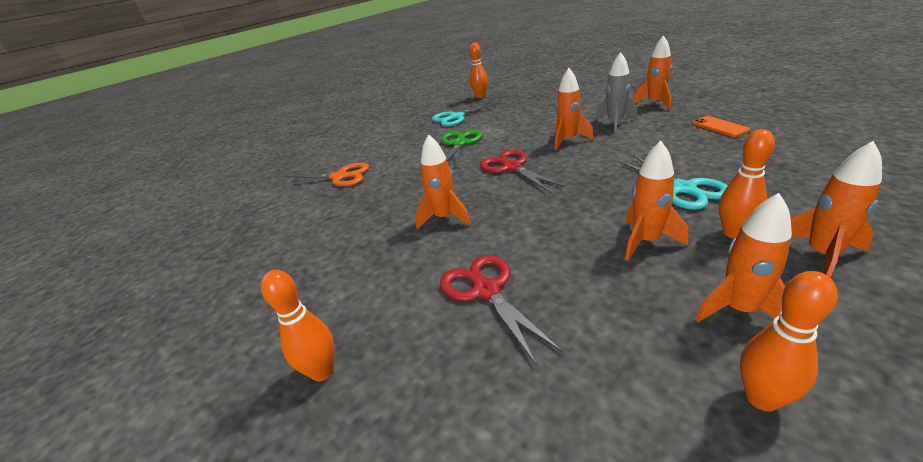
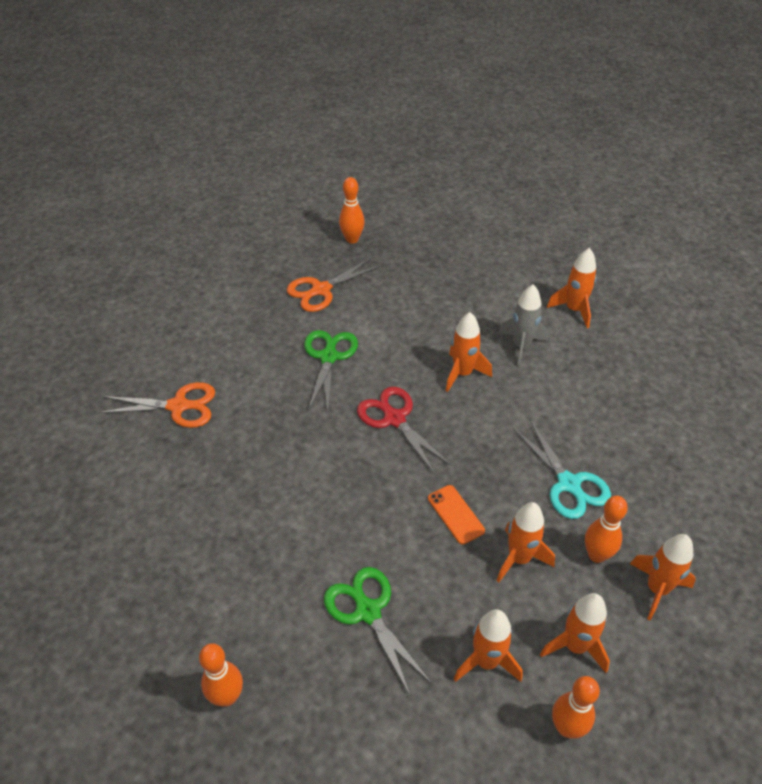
camera: 10 degrees left, 15 degrees up
(444, 218) = (320, 502): orange rocket -> orange rocket (486, 661)
(456, 117) = (321, 290): turquoise scissors -> orange scissors
(486, 291) = (368, 611): red scissors -> green scissors
(720, 127) = (632, 376): orange phone -> orange phone (455, 514)

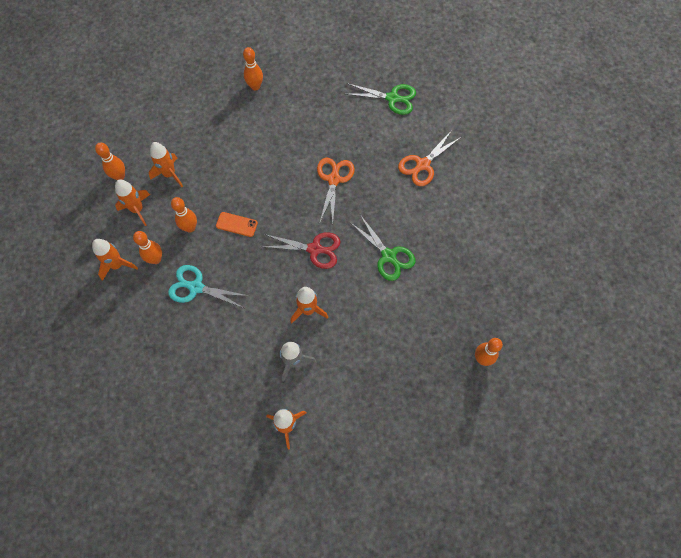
camera: 135 degrees right, 20 degrees up
(321, 290) = (448, 298): orange scissors -> orange scissors (334, 179)
(368, 611) = (234, 153): green scissors -> green scissors (392, 98)
(519, 558) = (190, 228): orange rocket -> orange bowling pin

